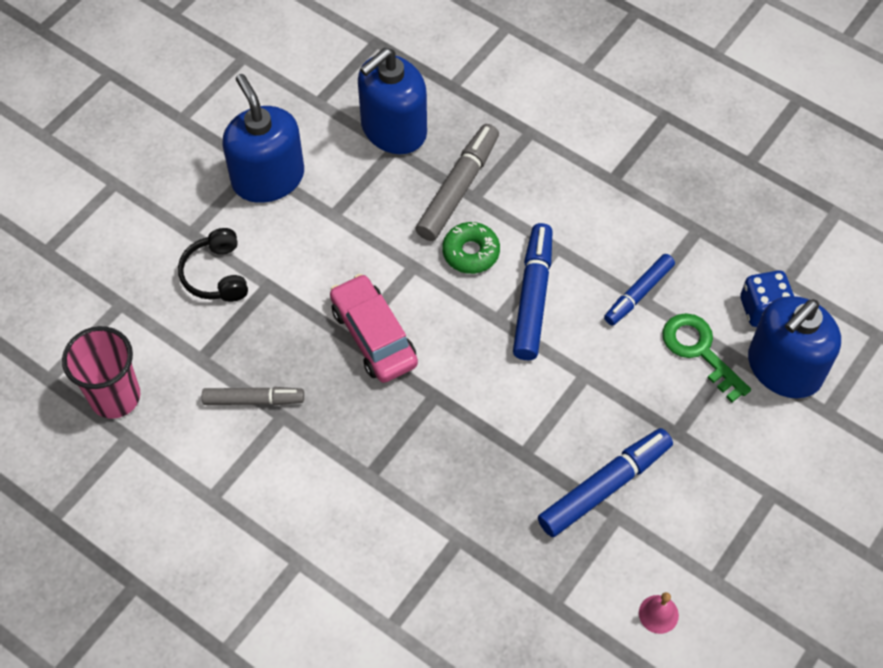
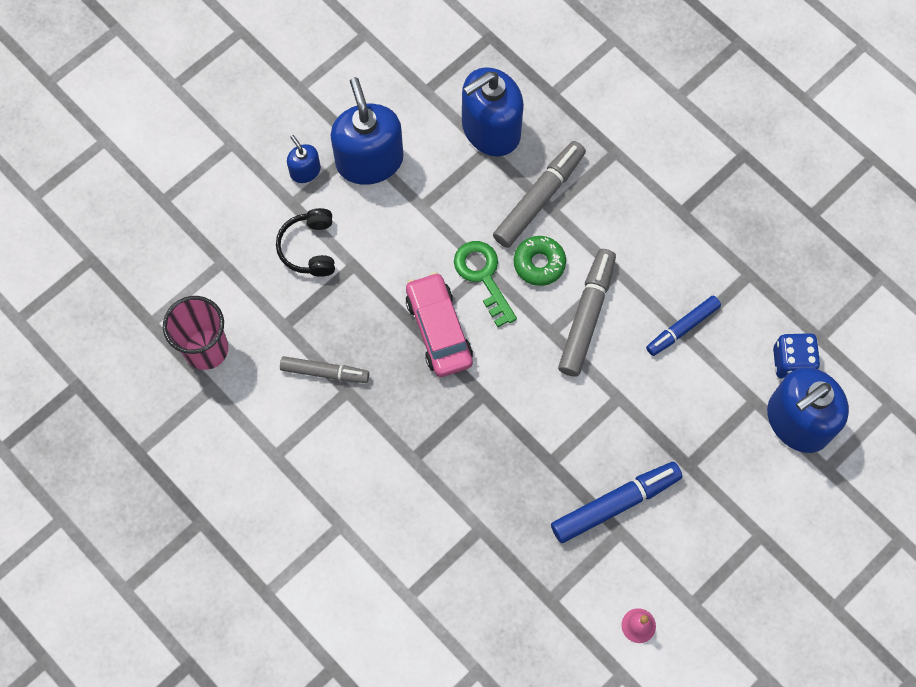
camera: 10 degrees right, 10 degrees up
(199, 198) = (305, 171): none -> blue soap dispenser
(532, 297) = (586, 316): blue marker -> grey marker
(699, 350) = (725, 392): green key -> green key (483, 276)

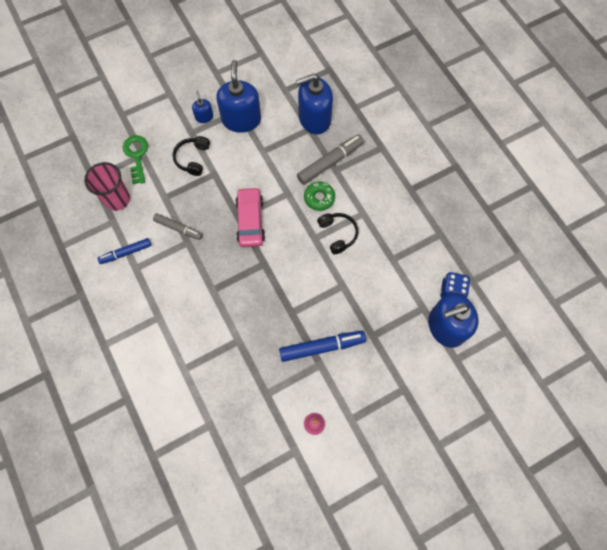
camera: 15 degrees right, 0 degrees up
(483, 276) = (285, 197): green key -> green key (136, 155)
(586, 316) = (337, 234): grey marker -> black headphones
(682, 328) = (392, 255): blue marker -> blue marker (126, 253)

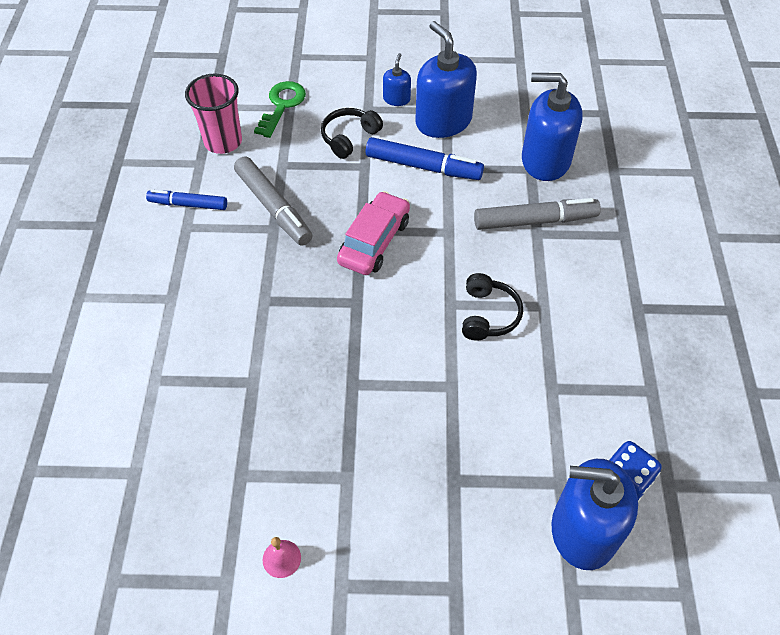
camera: 30 degrees right, 15 degrees down
(178, 228) = (274, 207): grey marker -> grey marker, size x1.53
(241, 119) = (443, 121): blue soap dispenser -> blue soap dispenser turned 60 degrees counterclockwise
(319, 198) = (490, 257): green donut -> none
(322, 347) = (366, 454): blue marker -> blue marker (423, 166)

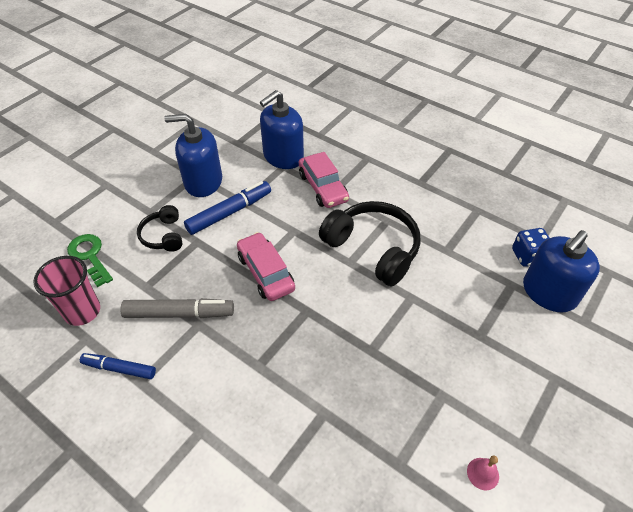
camera: 55 degrees left, 5 degrees down
(188, 204) = (119, 369): blue marker -> blue marker turned 60 degrees clockwise
(396, 99) = (158, 193): blue soap dispenser -> none
(488, 315) = (373, 249): black headphones -> black headphones, size x1.85
(535, 221) = (323, 187): grey marker -> pink car

